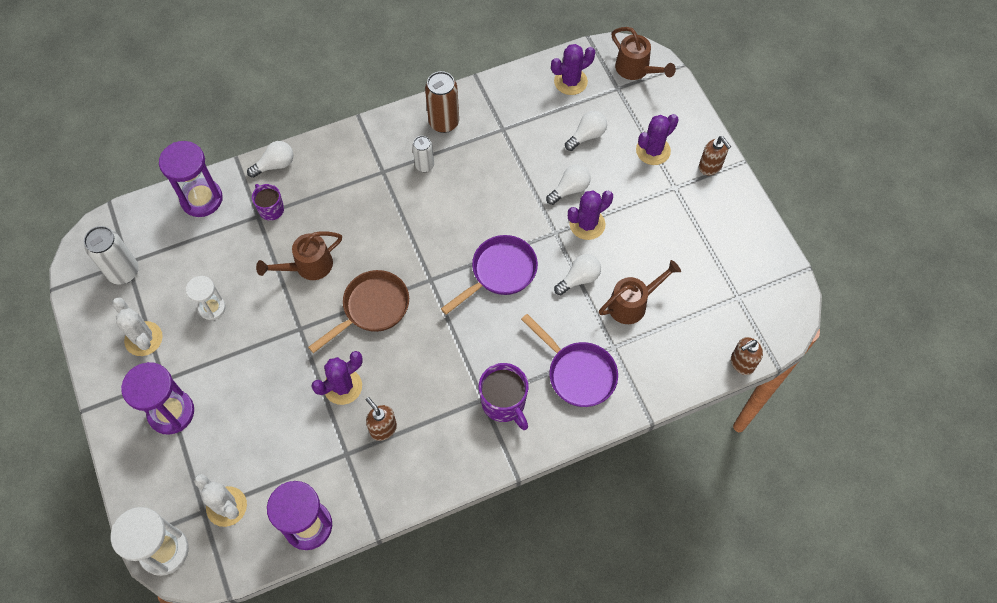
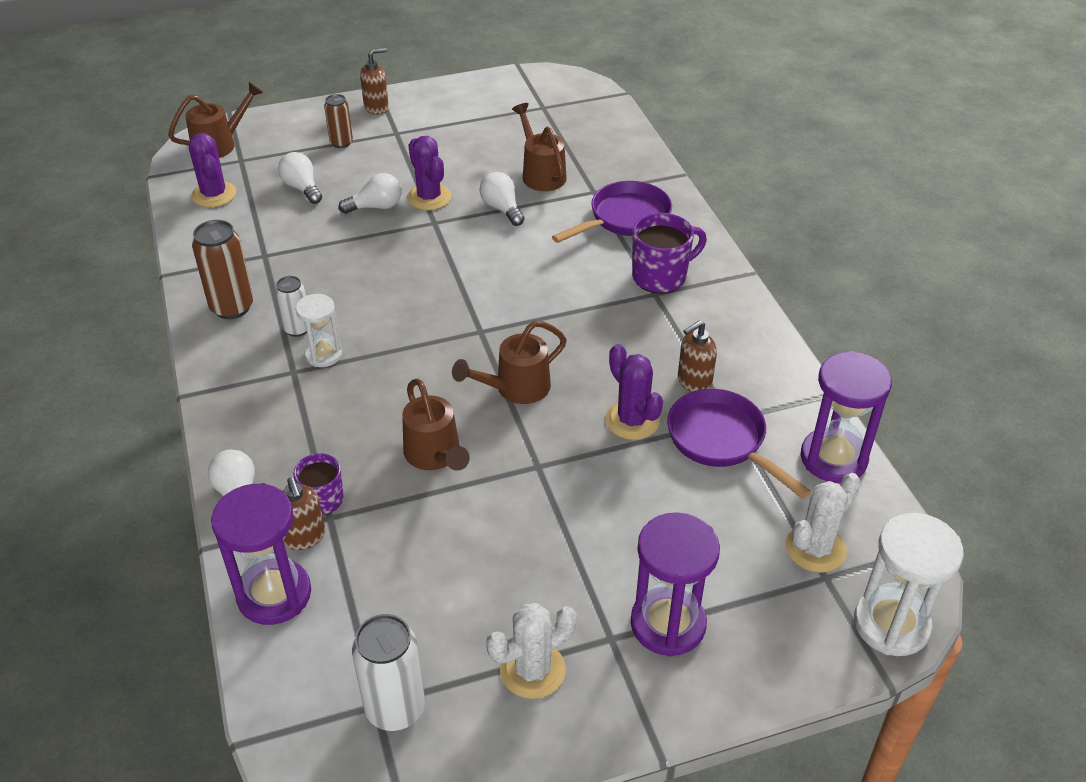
camera: 85 degrees left, 20 degrees down
(212, 308) = (487, 574): white hourglass -> white hourglass (323, 355)
(372, 308) = (515, 388): brown pan -> brown watering can
(500, 272) = (482, 270): purple pan -> purple pan (721, 441)
(569, 189) = (376, 207): white light bulb -> white light bulb turned 105 degrees clockwise
(653, 150) = (341, 143): purple cactus -> brown can
(742, 363) = (620, 112): brown soap dispenser -> brown soap dispenser (304, 537)

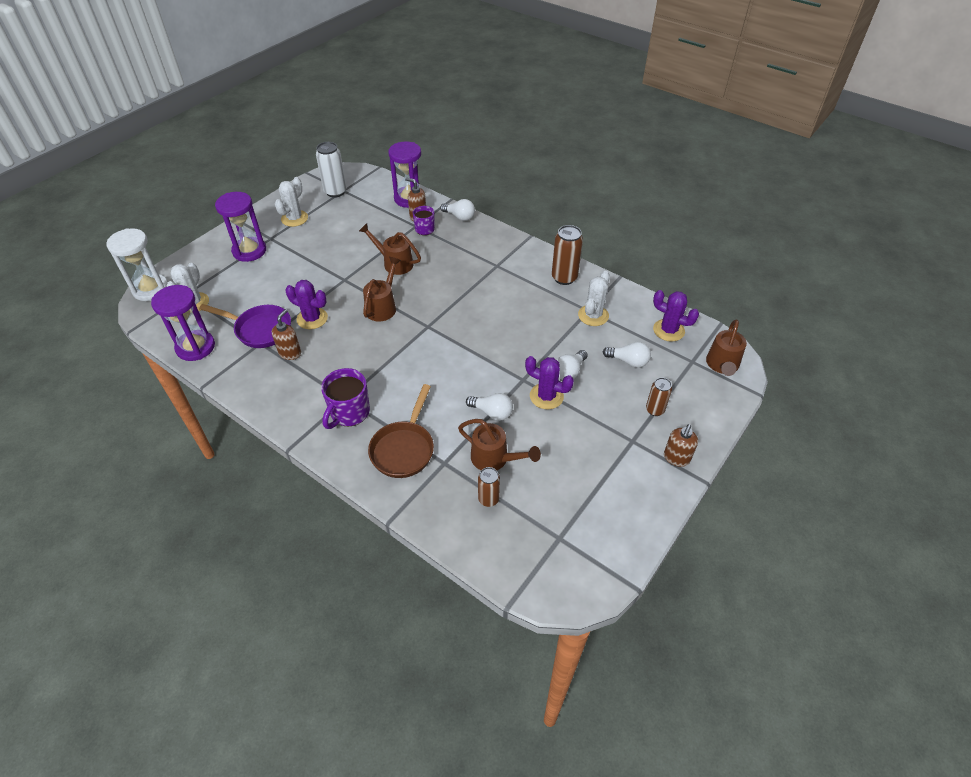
camera: 145 degrees right, 5 degrees up
(267, 247) = (593, 315): none -> white cactus
(297, 329) = (519, 283): white can -> none
(323, 355) = (492, 278): white hourglass -> none
(577, 151) = (488, 499): none -> brown can
(624, 218) = (404, 449): purple pan -> brown pan

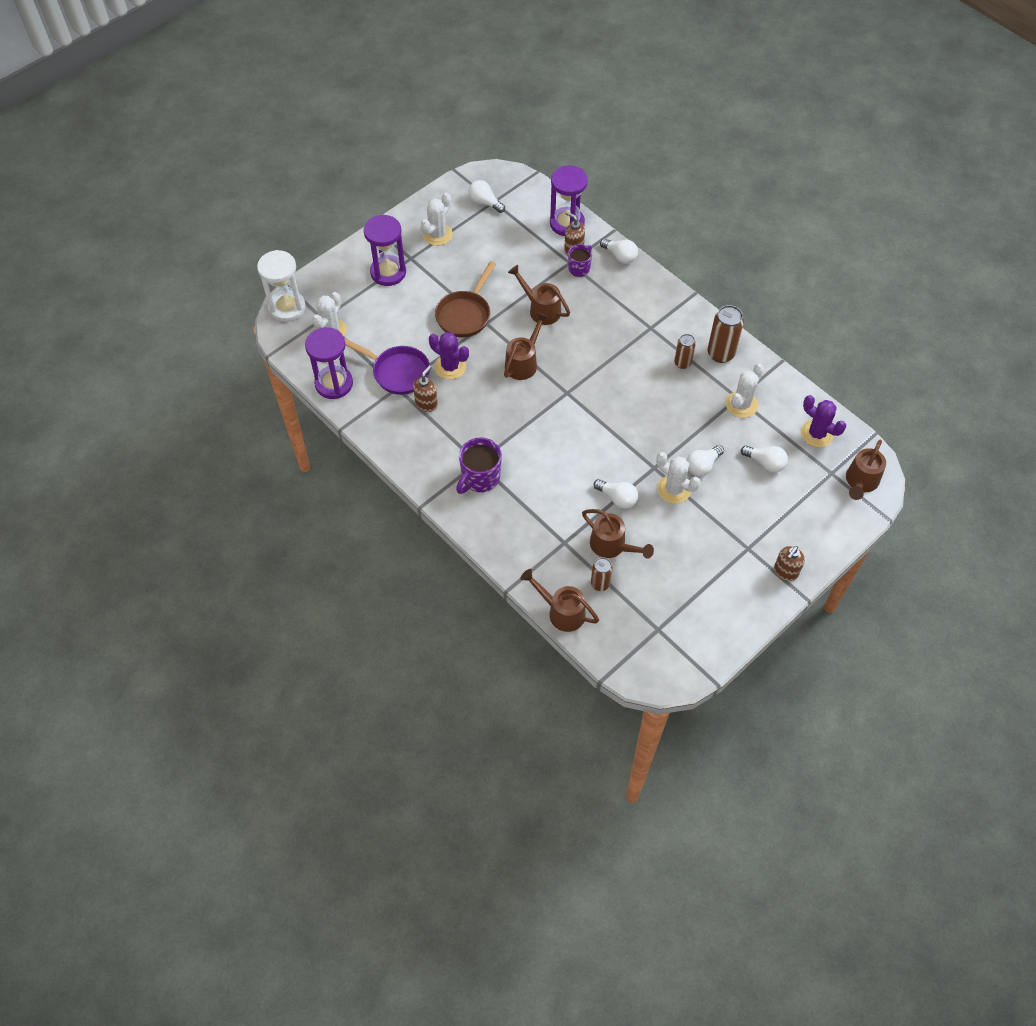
camera: 10 degrees right, 10 degrees up
(335, 192) = (485, 202): white can -> white light bulb
(404, 449) = (528, 523): brown pan -> brown pan (465, 314)
(451, 535) = (561, 611): none -> brown watering can
(546, 396) = (674, 489): purple cactus -> white cactus
(654, 410) = (778, 520): brown can -> brown can (682, 363)

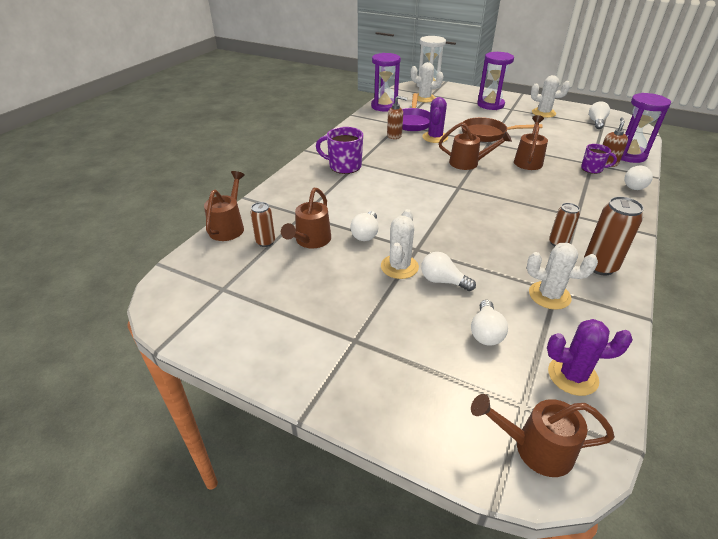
camera: 70 degrees right, 20 degrees down
(785, 572) = (335, 385): brown soap dispenser -> none
(817, 434) = (572, 376): purple cactus -> purple cactus turned 75 degrees clockwise

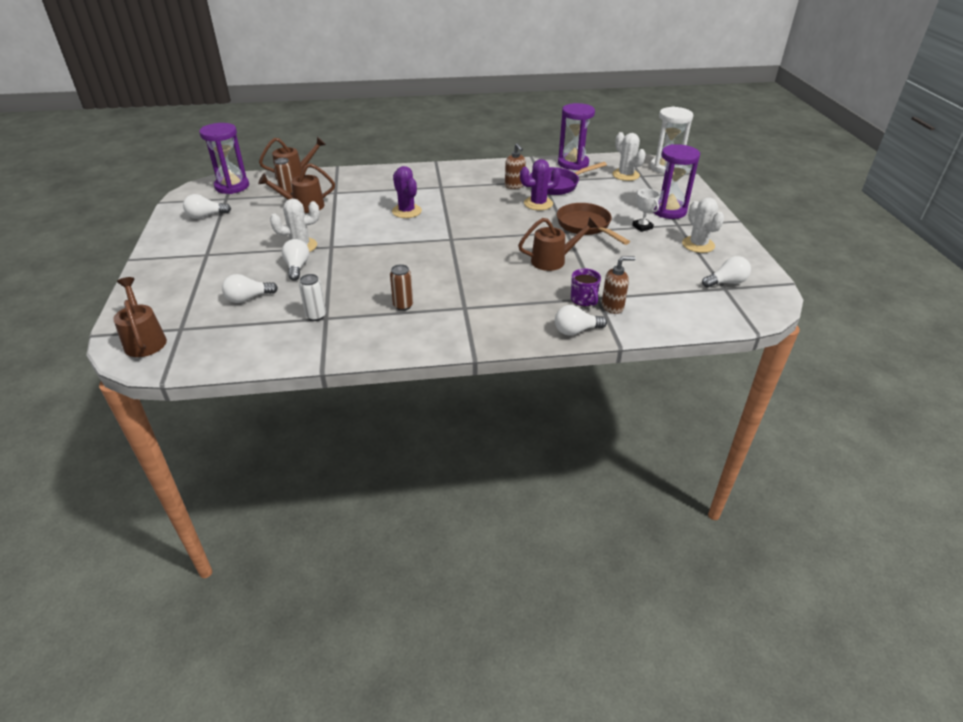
camera: 55 degrees right, 0 degrees up
(344, 166) = (427, 183): purple mug -> none
(366, 234) = (332, 222): white light bulb -> white light bulb (206, 216)
(468, 163) = (505, 232): brown watering can -> none
(505, 119) = (642, 227): none -> white trophy
(549, 295) = (316, 316): white cactus -> white can
(572, 376) = (223, 343): purple cactus -> purple cactus (406, 211)
(599, 266) = (382, 333): brown can -> none
(629, 155) = (655, 318): purple hourglass -> purple hourglass (232, 186)

